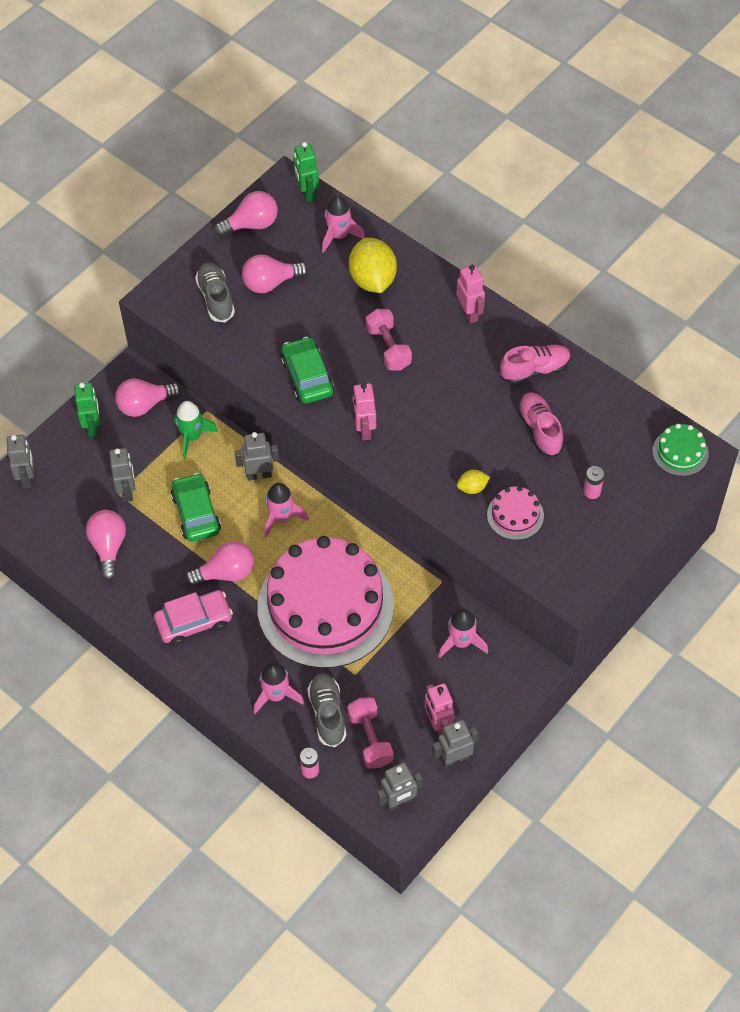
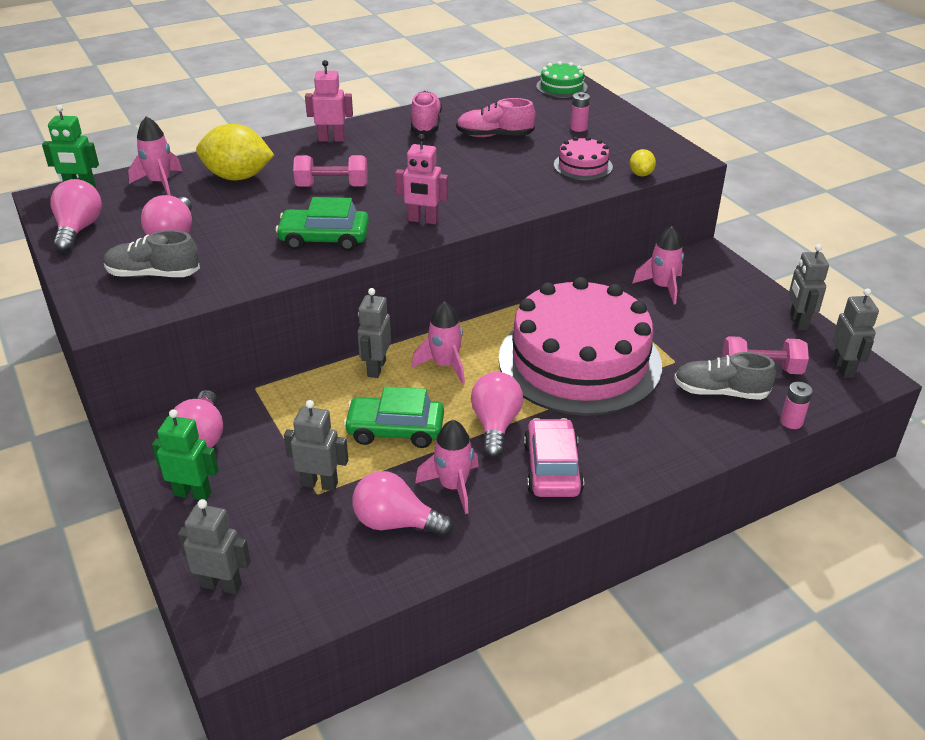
camera: 70 degrees left, 20 degrees down
(192, 437) = (282, 407): green rocket -> none
(276, 695) = (683, 424): pink rocket -> pink rocket (453, 486)
(438, 724) = (754, 322): pink robot -> none
(472, 488) = (537, 179): yellow lemon -> yellow lemon (641, 174)

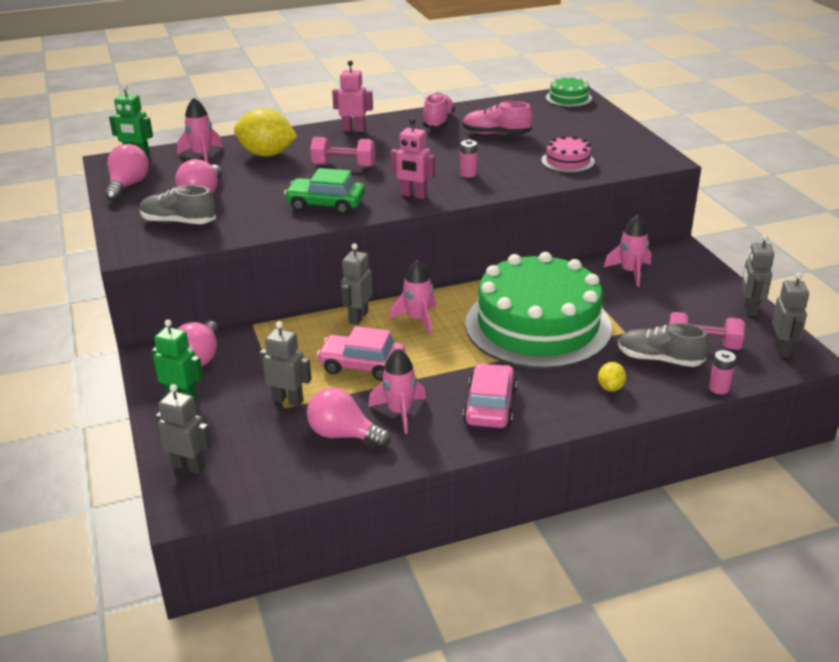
camera: 10 degrees right, 5 degrees down
(395, 430) = (362, 365): green car -> pink car
(495, 425) = (449, 369): pink light bulb -> none
(578, 128) = (573, 131): pink battery -> pink battery (468, 174)
(579, 361) = (538, 325): pink cake -> green cake
(641, 174) = (618, 170): yellow lemon -> yellow lemon (610, 387)

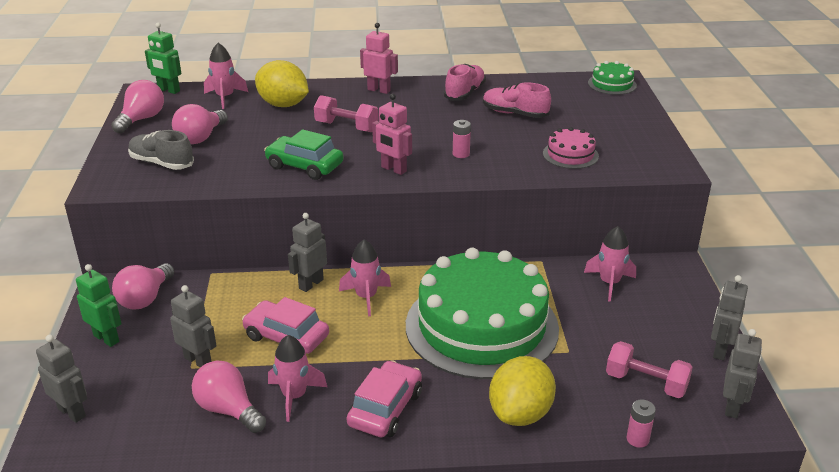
camera: 15 degrees right, 0 degrees up
(610, 387) = (520, 413): yellow lemon -> yellow lemon, size x2.12
(659, 359) = (589, 391): grey shoe -> none

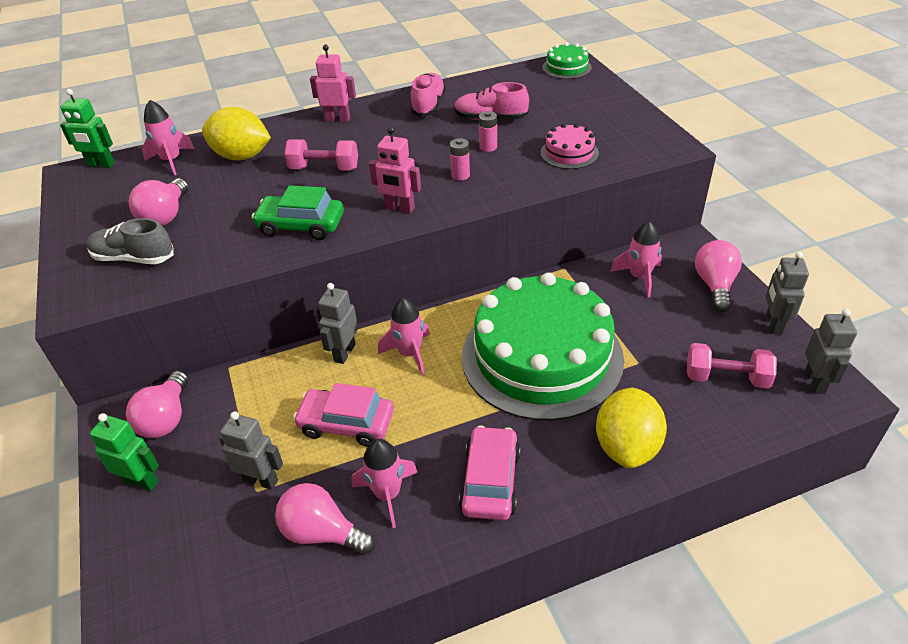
camera: 15 degrees left, 10 degrees up
(72, 412) = (139, 590): grey robot -> none
(142, 119) = (85, 207): pink light bulb -> pink light bulb (715, 285)
(637, 439) = (749, 443): pink battery -> pink battery (488, 147)

